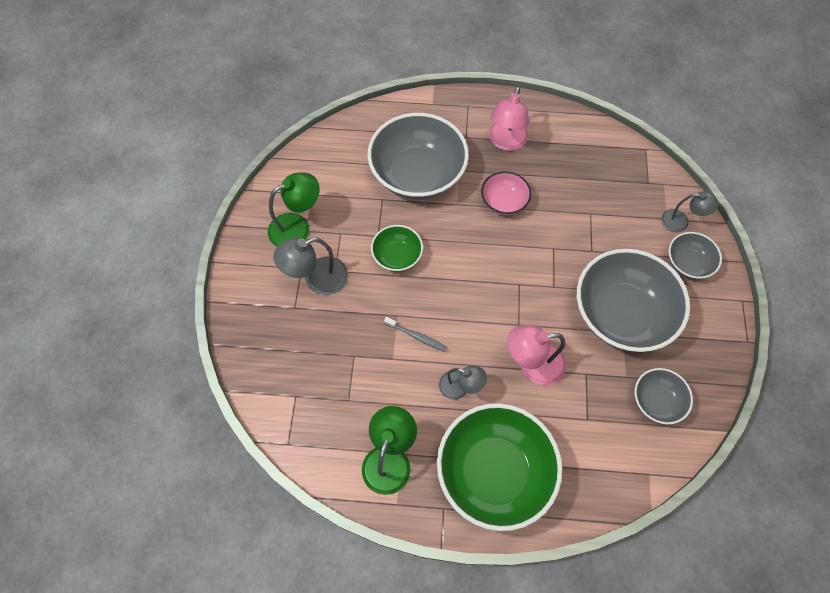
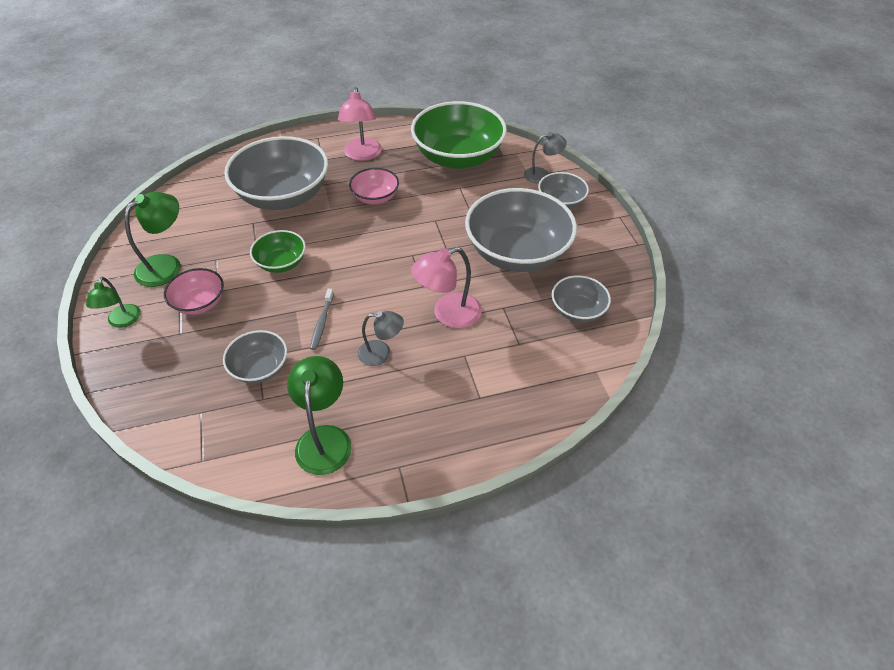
camera: 20 degrees left, 15 degrees down
(250, 279) = (122, 321): none -> green lamp
(317, 279) = (200, 303): grey lamp -> pink bowl
(353, 368) = (260, 368): none -> grey bowl
(417, 336) = (322, 323): grey toothbrush -> grey toothbrush turned 90 degrees clockwise
(494, 472) = (442, 416): green bowl -> green bowl (458, 157)

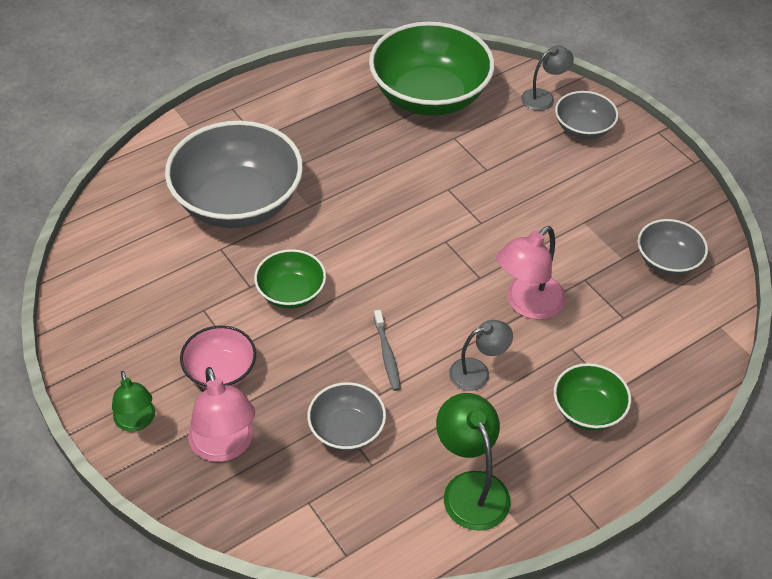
camera: 20 degrees left, 0 degrees up
(167, 265) = (144, 334): green lamp -> none
(362, 155) = (306, 120): pink lamp -> pink lamp (225, 446)
(375, 197) = (357, 176): pink bowl -> none
(451, 406) = (588, 410): none -> green bowl
(517, 253) = (566, 207): grey bowl -> none

